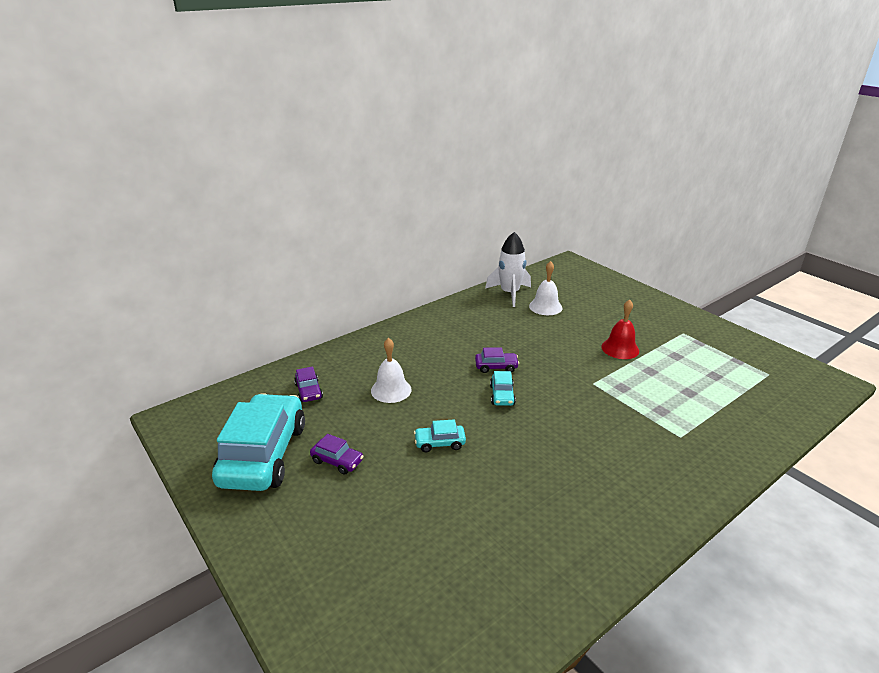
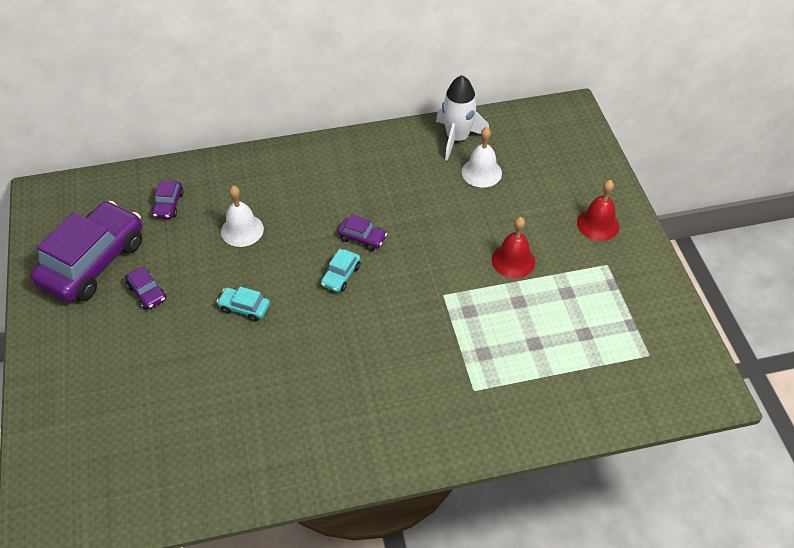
camera: 25 degrees right, 20 degrees up
(263, 454) = (93, 262): turquoise car -> purple car
(652, 313) = (598, 224): none -> red bell

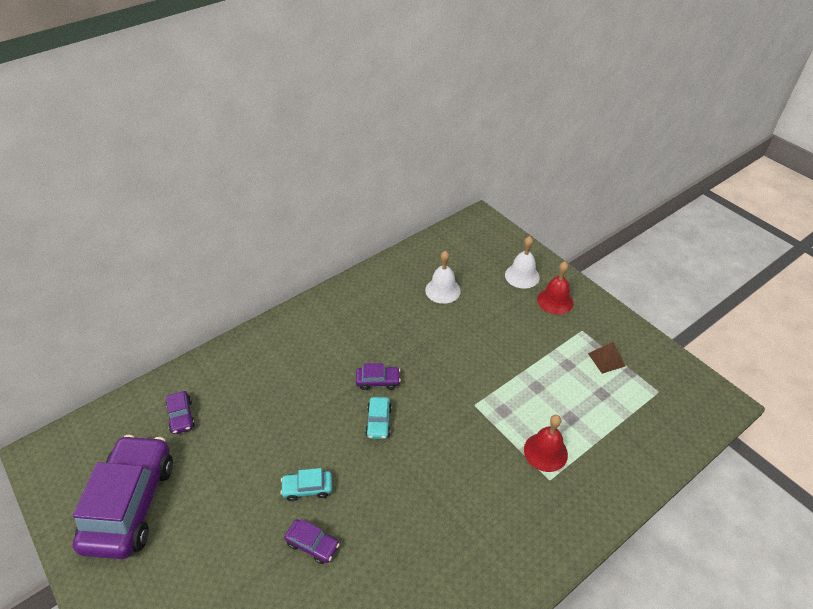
camera: 25 degrees left, 5 degrees down
(147, 293) = (203, 512): purple car -> purple car (312, 544)
(242, 230) = (266, 414): white bell -> white bell (522, 276)
(457, 138) = (407, 269): white rocket -> none
(513, 260) = (511, 354): red bell -> red bell (545, 452)
(613, 303) = (606, 359): none -> brown pyramid

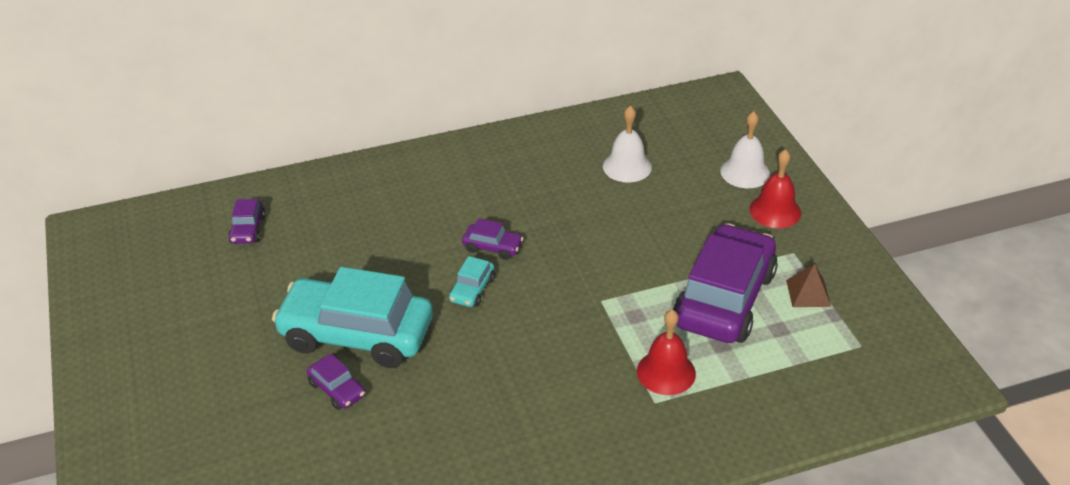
camera: 20 degrees right, 5 degrees down
(131, 503) = (159, 299): purple car -> purple car (724, 299)
(307, 488) = (356, 334): turquoise car -> turquoise car, size x2.38

